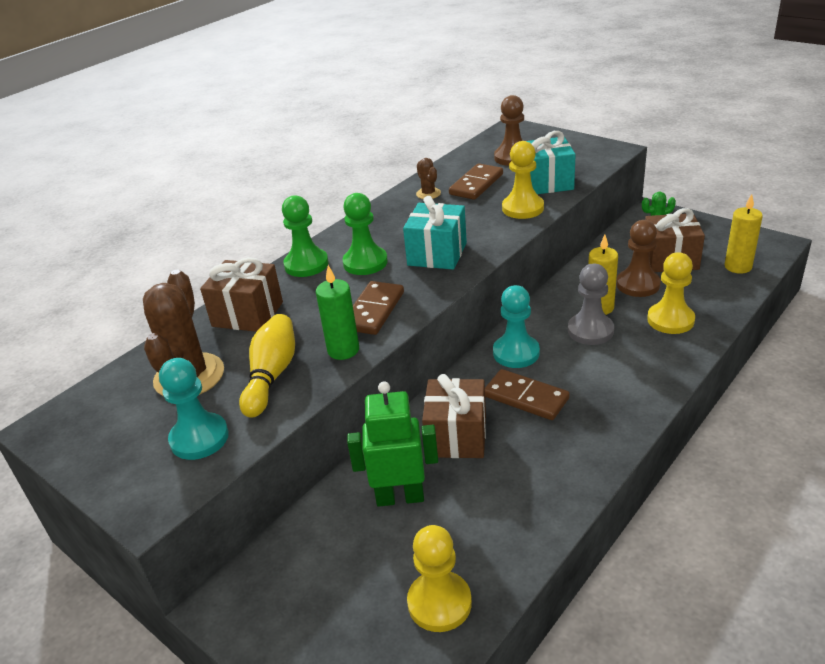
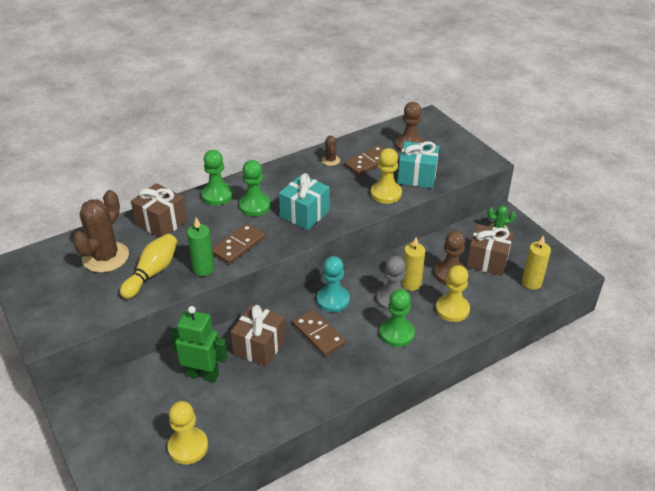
camera: 15 degrees right, 5 degrees up
(199, 438) = (91, 302): turquoise pawn -> none
(624, 366) = (397, 333): none -> green pawn

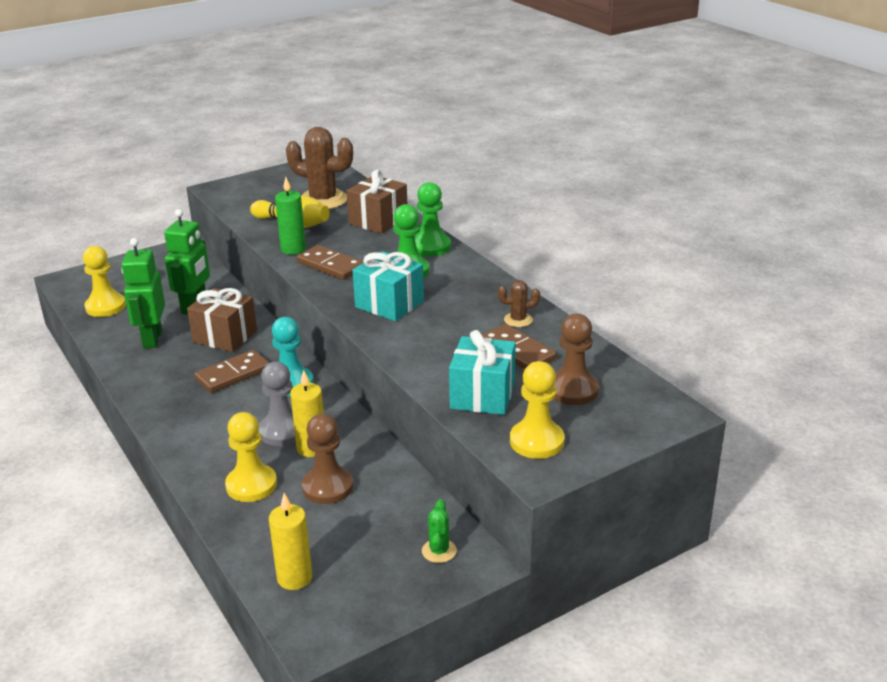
camera: 90 degrees right, 10 degrees down
(257, 397) = (152, 339): none -> green robot
(386, 193) = (435, 366): yellow pawn -> yellow pawn (536, 441)
(397, 333) = (218, 433): green pawn -> none
(487, 261) = (355, 530): brown gift -> none

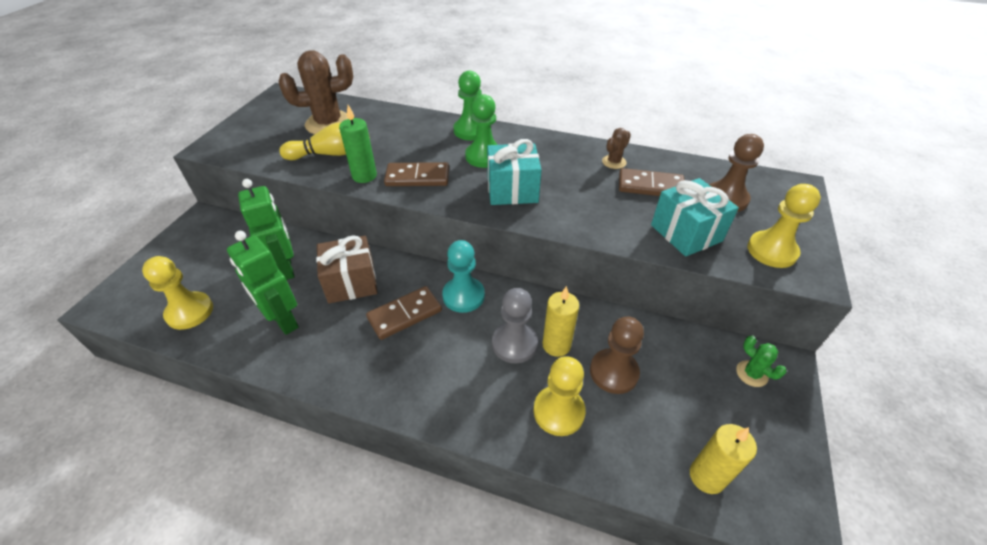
camera: 40 degrees left, 15 degrees up
(233, 374) = (405, 314): brown domino -> brown domino turned 45 degrees clockwise
(378, 221) = (400, 124): brown gift -> none

